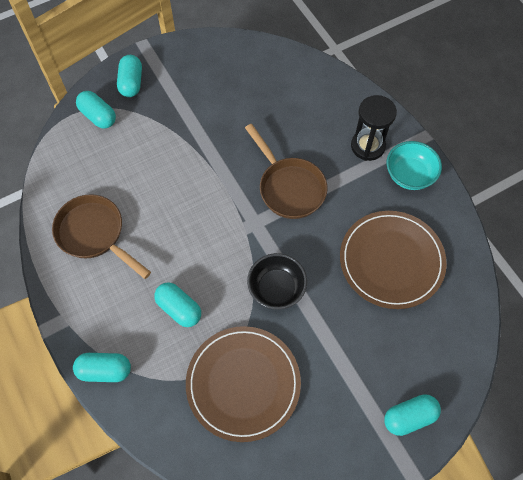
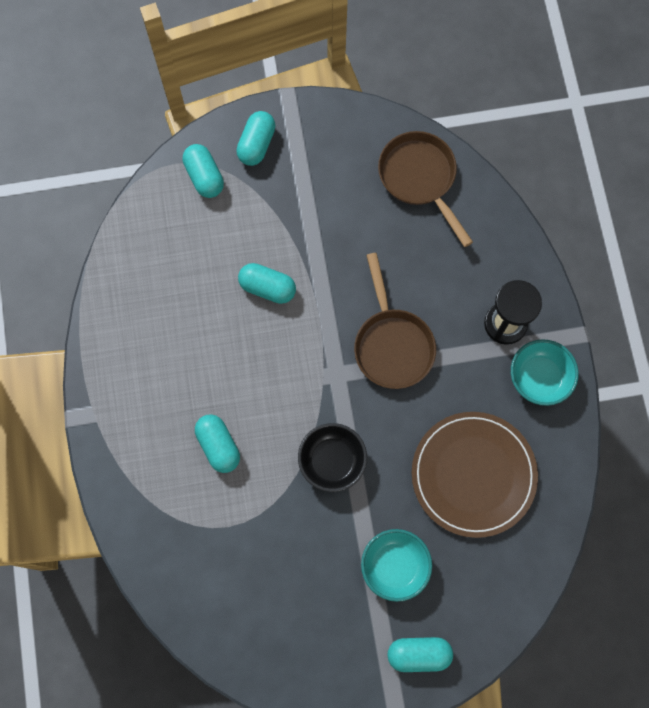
camera: 20 degrees right, 10 degrees up
(94, 234) = (155, 325): brown pan -> brown pan (420, 179)
(105, 370) = (119, 486): turquoise capsule -> turquoise capsule (267, 288)
(243, 383) = (257, 553): brown plate -> none
(360, 353) = (394, 566): none -> turquoise bowl

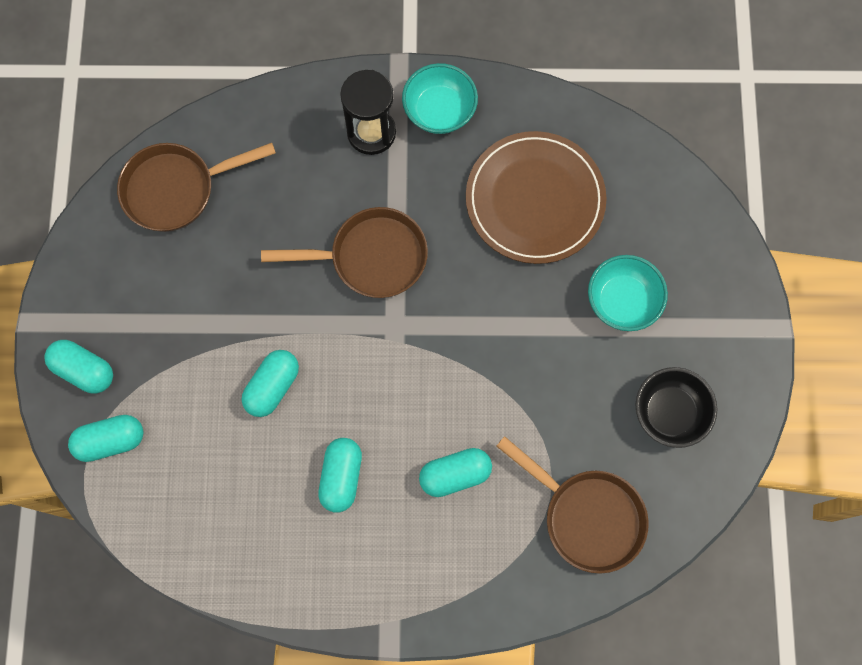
camera: 80 degrees left, 0 degrees up
(200, 561) = (587, 516): none -> brown pan
(332, 461) = (494, 347): black bowl -> black bowl (669, 412)
(418, 654) = (719, 293): turquoise capsule -> turquoise capsule (341, 477)

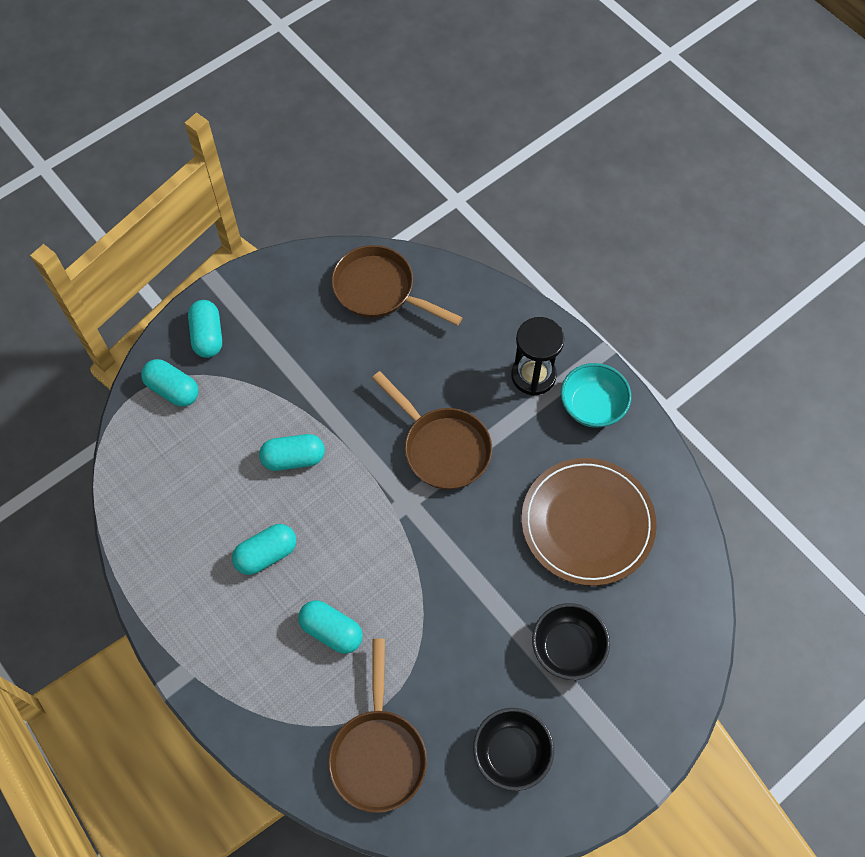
camera: 50 degrees right, 10 degrees down
(622, 301) = (567, 648): turquoise bowl -> black bowl

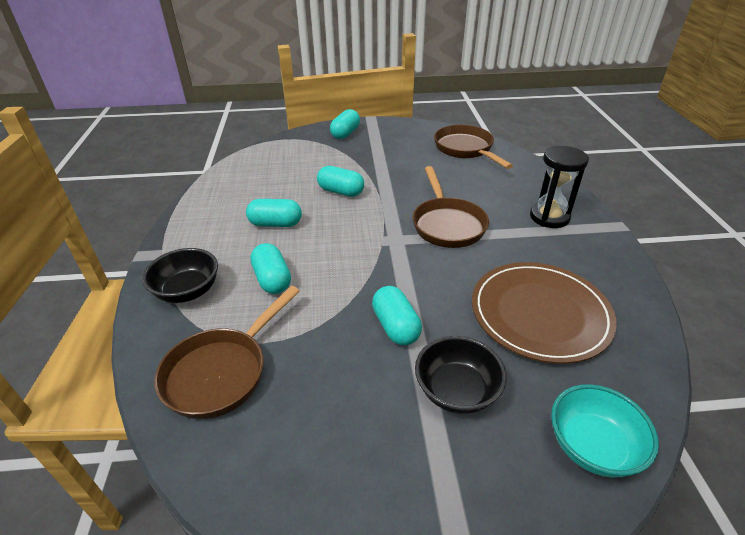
camera: 35 degrees right, 25 degrees down
(173, 389) = (304, 144): turquoise capsule -> turquoise capsule (395, 326)
(511, 753) = (332, 445): black bowl -> black bowl (188, 291)
(592, 406) = (591, 249): turquoise bowl -> turquoise bowl (592, 446)

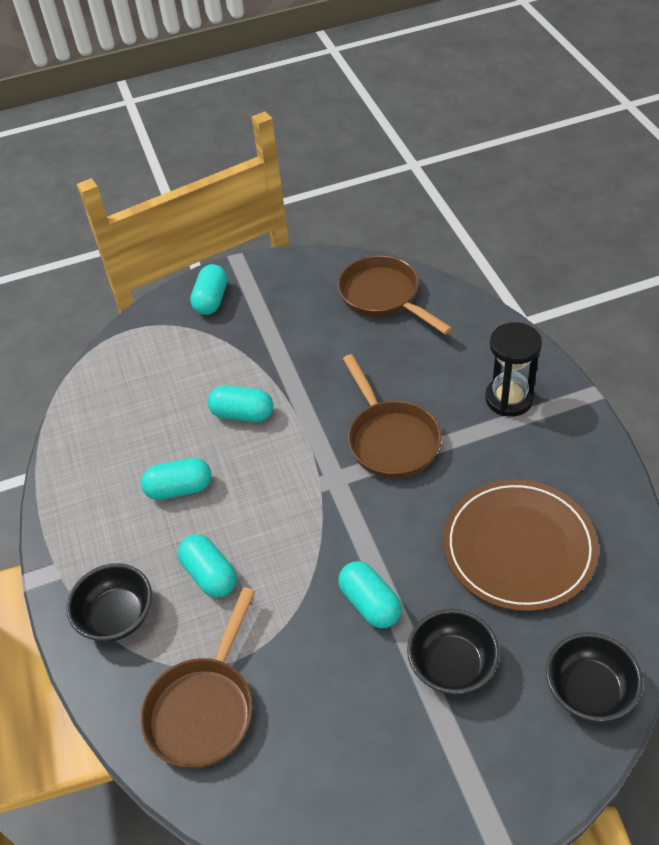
camera: 10 degrees left, 10 degrees up
(592, 446) = (588, 690): turquoise bowl -> black bowl

